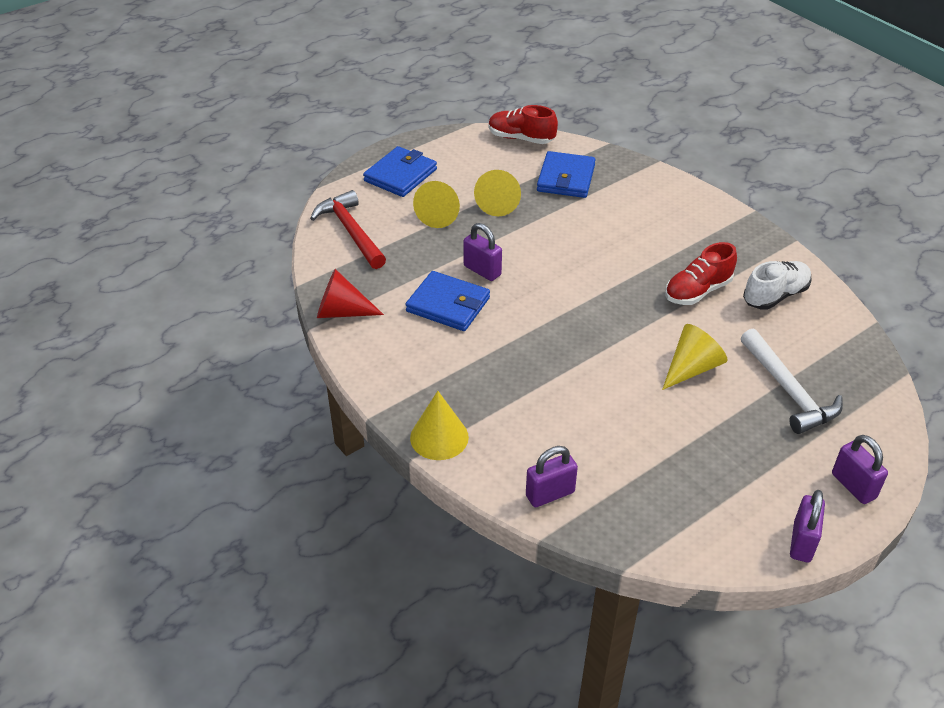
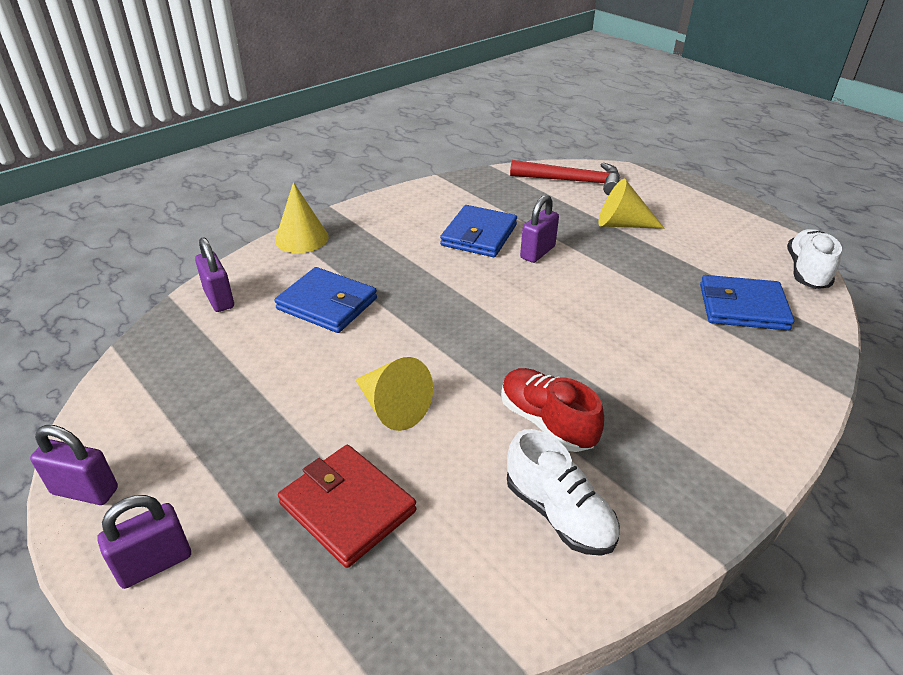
camera: 85 degrees right, 5 degrees down
(342, 312) = (459, 185): red cone -> none
(351, 231) = (572, 181): red hammer -> red hammer turned 45 degrees clockwise
(400, 175) = (677, 200): blue wallet -> blue wallet (327, 304)
(498, 203) = (662, 259): yellow cone -> none
(521, 138) = (806, 271): red shoe -> white shoe
(789, 391) = (347, 507): white hammer -> red wallet

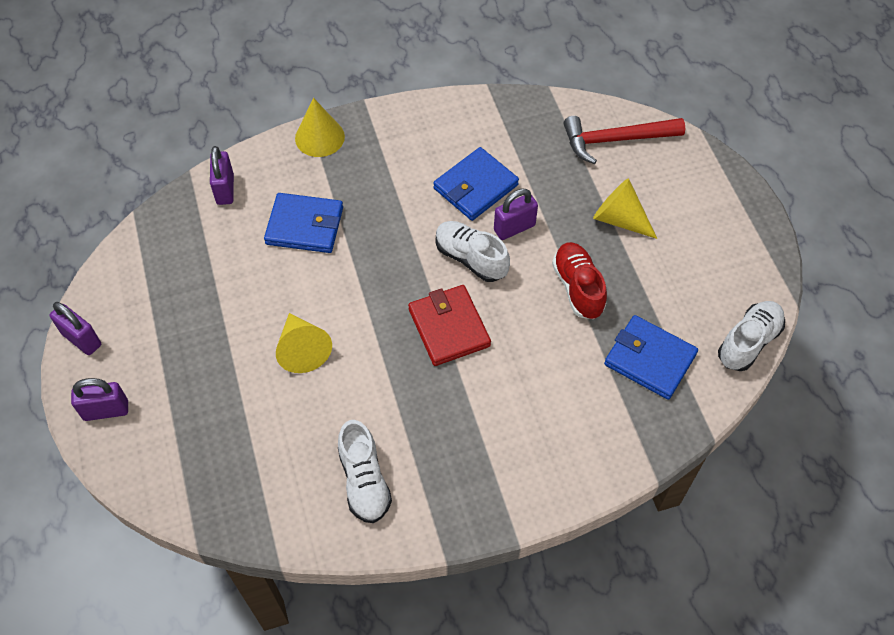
camera: 25 degrees right, 20 degrees up
(327, 304) = (305, 226): blue wallet -> blue wallet turned 45 degrees counterclockwise
(347, 507) = (233, 419): red wallet -> red wallet (449, 327)
(515, 283) = (470, 258): none -> white shoe
(546, 422) = (404, 406): red shoe -> red shoe (578, 287)
(572, 181) = (615, 140): red hammer -> red hammer turned 135 degrees clockwise

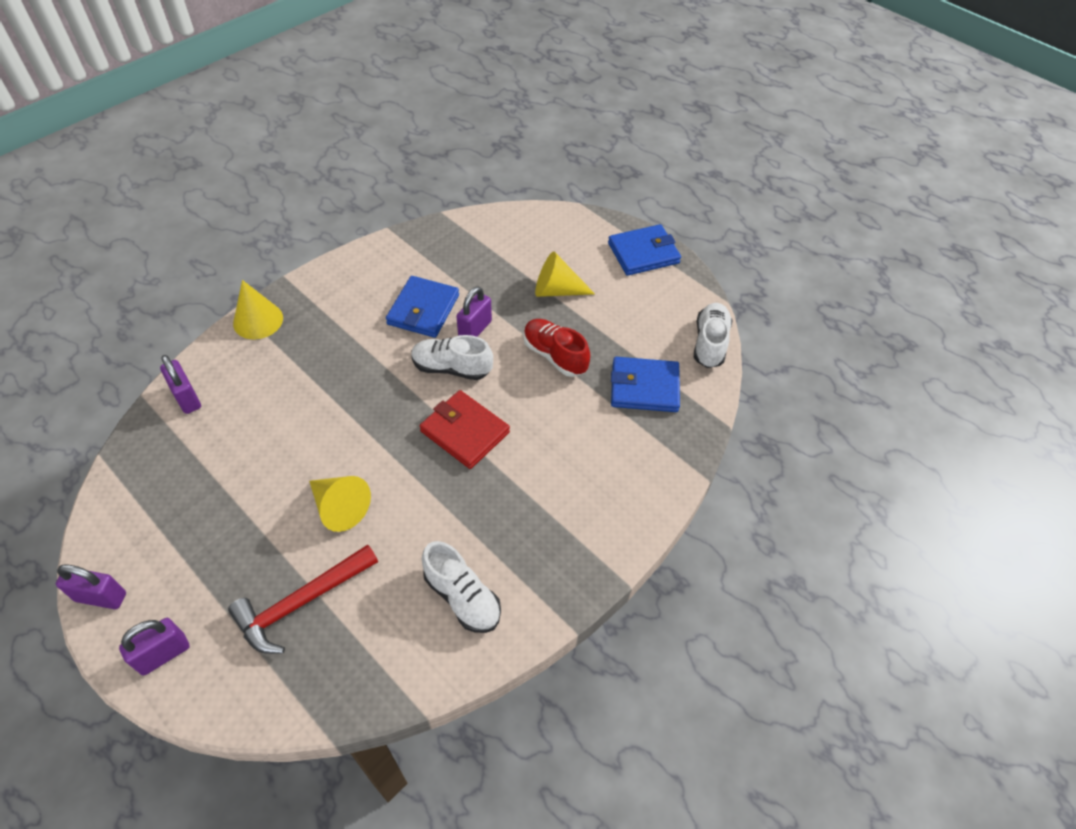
camera: 30 degrees left, 5 degrees down
(305, 226) = (284, 400): blue wallet -> blue wallet (643, 253)
(615, 140) = (518, 233): red hammer -> red hammer (301, 603)

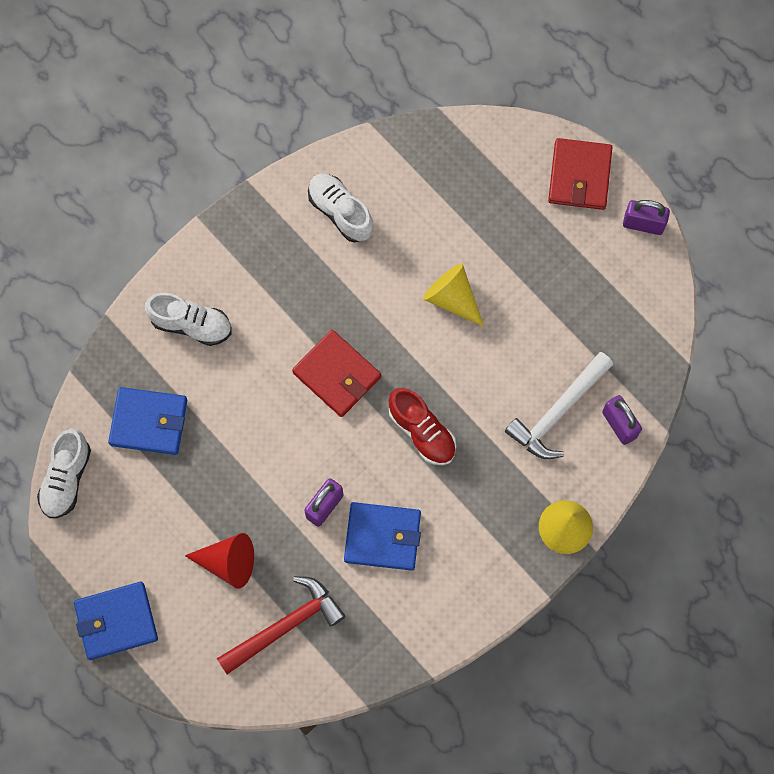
camera: 175 degrees left, 20 degrees up
(163, 654) = (579, 176): purple padlock -> red wallet
(245, 406) = (558, 412): none -> white hammer
(301, 603) = (475, 212): red hammer -> red hammer (285, 625)
(423, 310) = (382, 537): blue wallet -> blue wallet turned 75 degrees clockwise
(451, 368) = (350, 454): white shoe -> white shoe (191, 324)
(554, 355) = (239, 467): red shoe -> red shoe (422, 431)
(557, 290) = (228, 562): yellow cone -> red cone

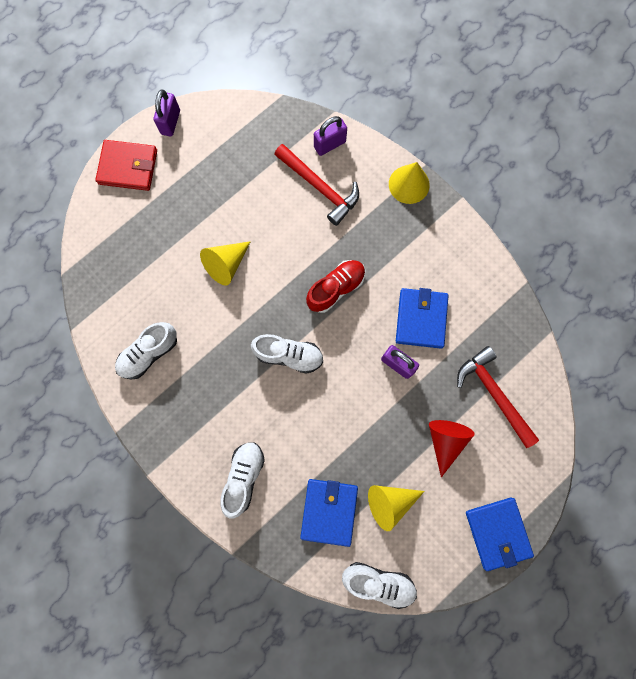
camera: 90 degrees left, 5 degrees up
(157, 493) = (389, 502): none -> yellow cone
(337, 375) = (289, 355): red wallet -> white shoe
(558, 412) = (320, 187): white hammer -> red hammer

